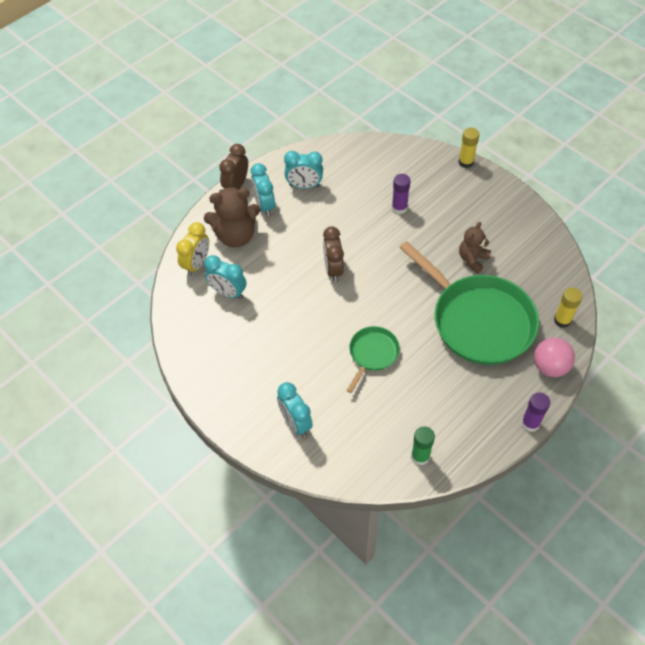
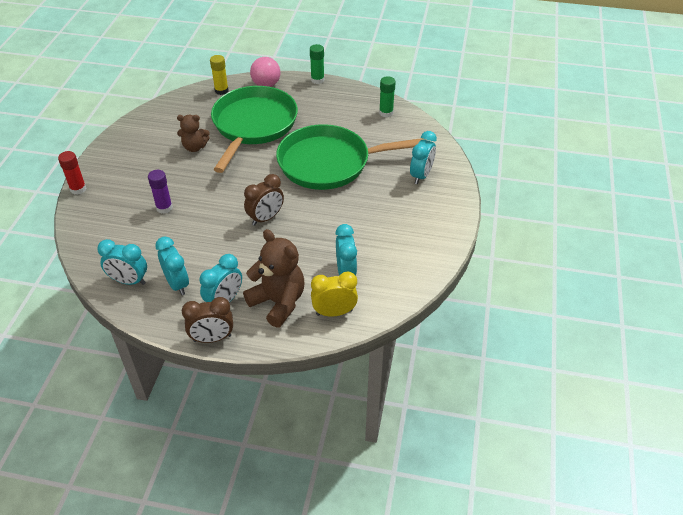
camera: 125 degrees left, 10 degrees down
(330, 160) = (129, 281): none -> turquoise clock
(372, 354) = (328, 163): green pan -> green pan, size x2.09
(466, 162) = (78, 189): yellow glue stick -> red glue stick
(530, 423) = (317, 80): purple glue stick -> green glue stick

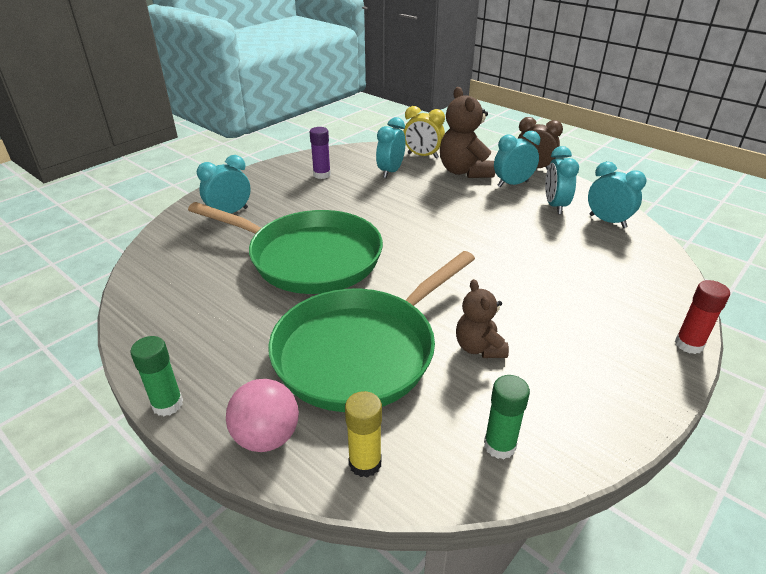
camera: 150 degrees left, 10 degrees down
(164, 208) = (553, 276): purple glue stick -> purple glue stick (322, 175)
(195, 147) = (479, 348): brown teddy bear -> brown teddy bear turned 135 degrees counterclockwise
(265, 218) = (433, 228): brown clock -> none
(386, 113) = (157, 295): green glue stick -> green glue stick (499, 445)

